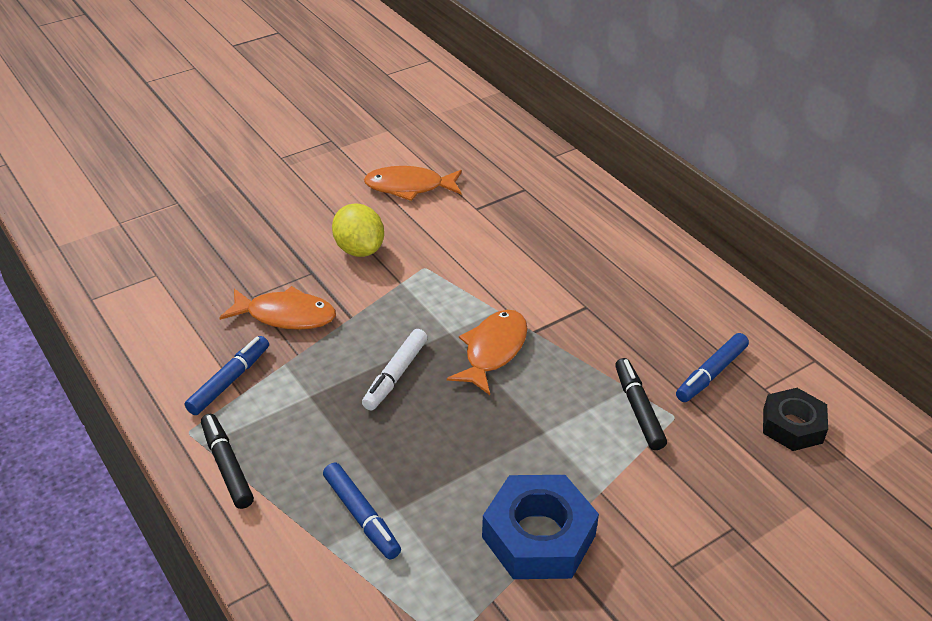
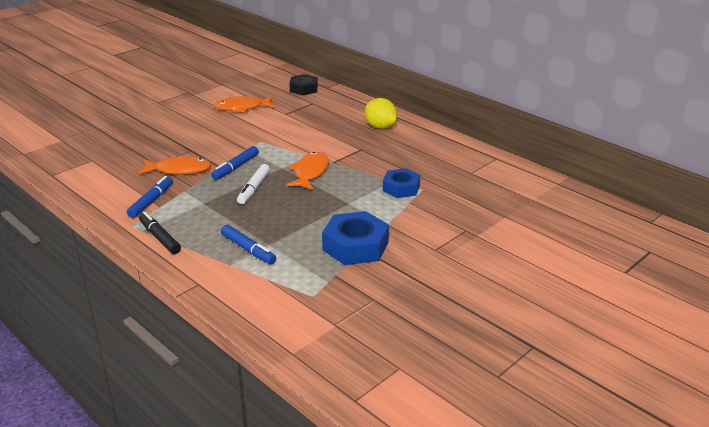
camera: 10 degrees left, 10 degrees down
(359, 249) = (218, 137): yellow lemon -> yellow lemon (380, 126)
(638, 409) = (401, 188): black marker -> blue nut
(711, 373) = (439, 169): blue marker -> blue marker (235, 167)
(792, 425) = (490, 186): black nut -> black nut (304, 89)

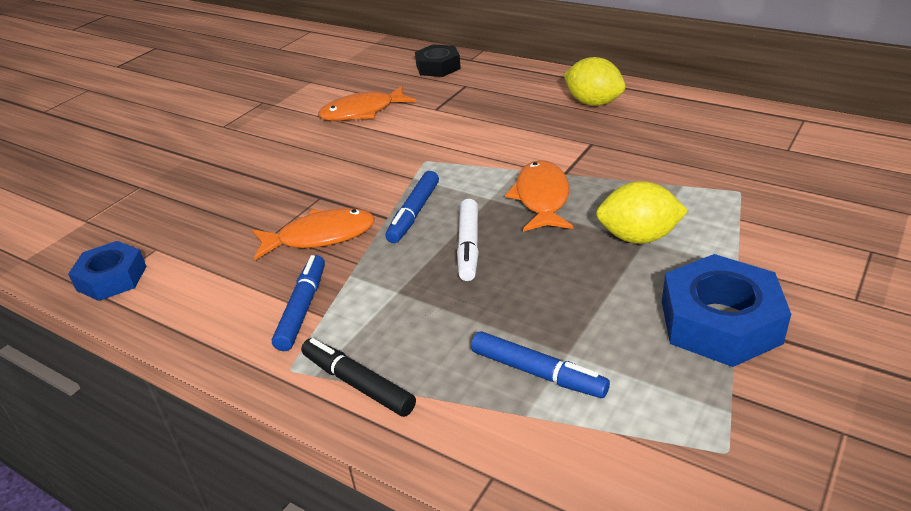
camera: 10 degrees left, 5 degrees up
(346, 201) = (638, 237): none -> yellow lemon
(401, 188) = (706, 196): blue nut -> blue nut (112, 278)

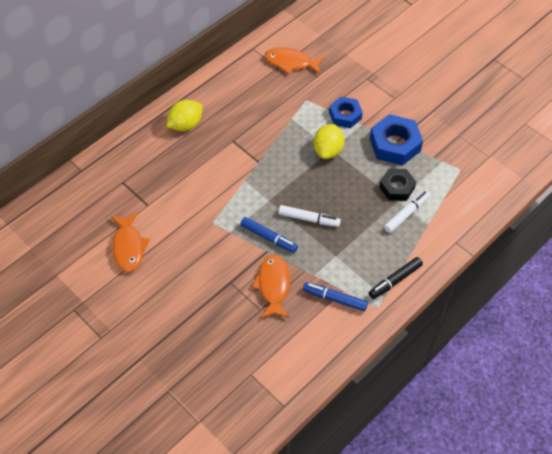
camera: 80 degrees left, 20 degrees up
(112, 278) = (273, 397): blue nut -> blue nut (345, 115)
(438, 67) = (82, 191): black nut -> black nut (396, 187)
(538, 373) = (406, 214): blue marker -> white marker
(542, 198) = (278, 178): orange fish -> orange fish (291, 62)

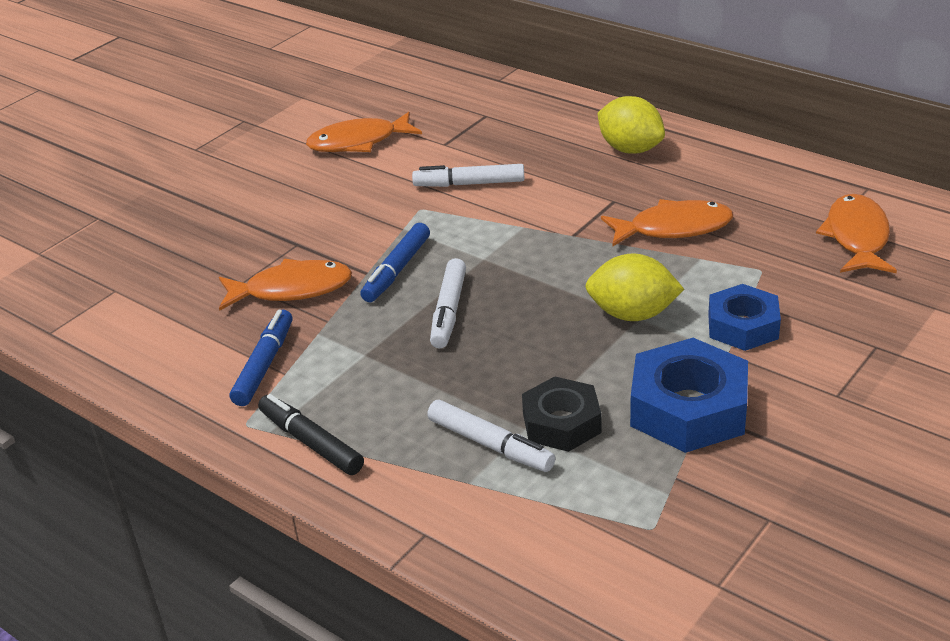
camera: 85 degrees right, 20 degrees down
(195, 198) = (469, 184): none -> white marker
(264, 123) = (673, 228): none -> orange fish

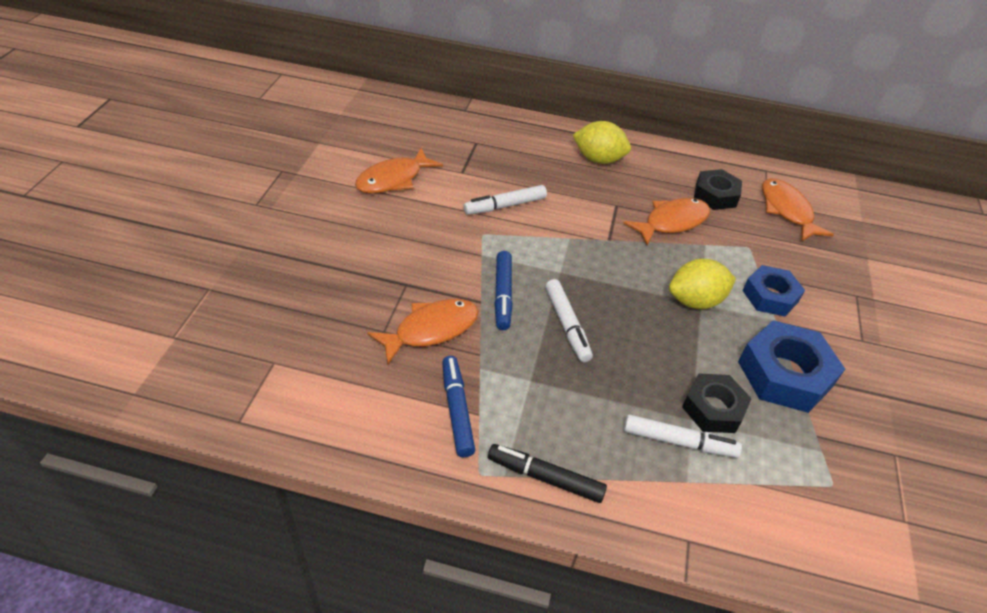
camera: 30 degrees left, 10 degrees up
(763, 207) = (715, 195): none -> black nut

